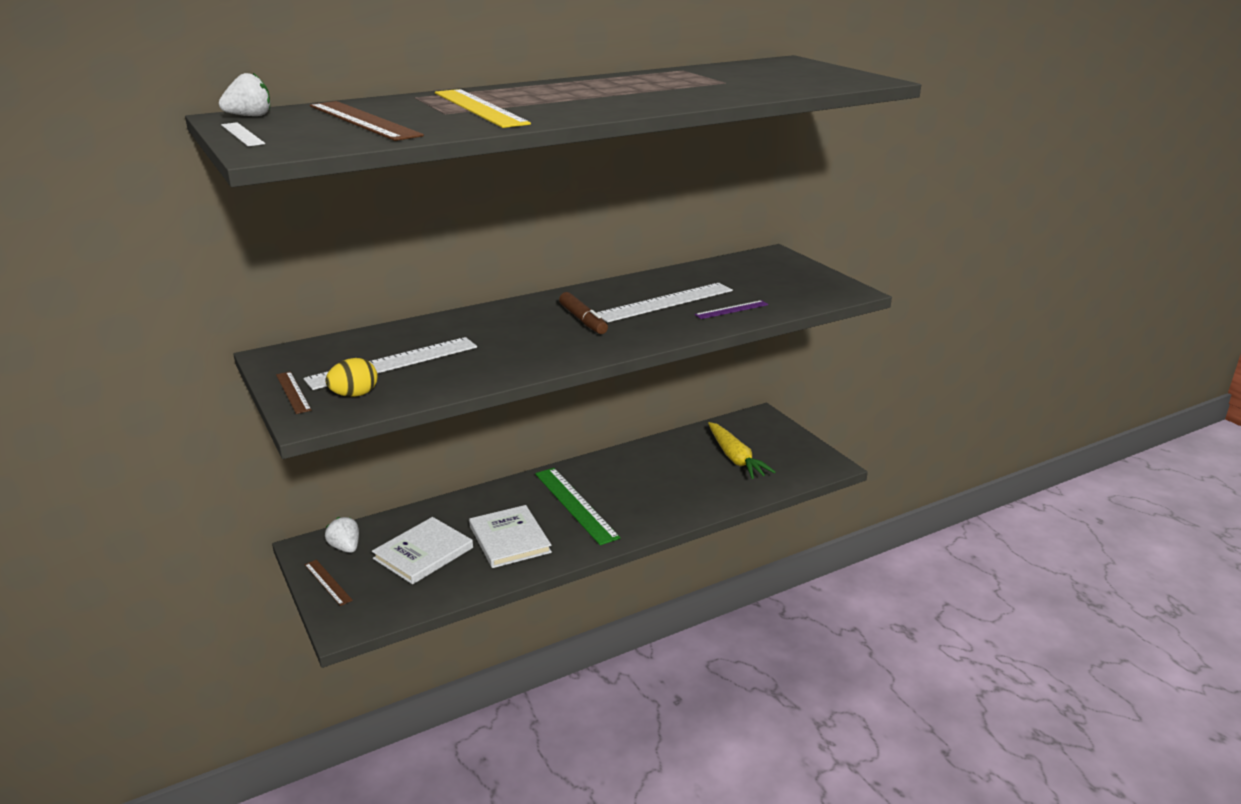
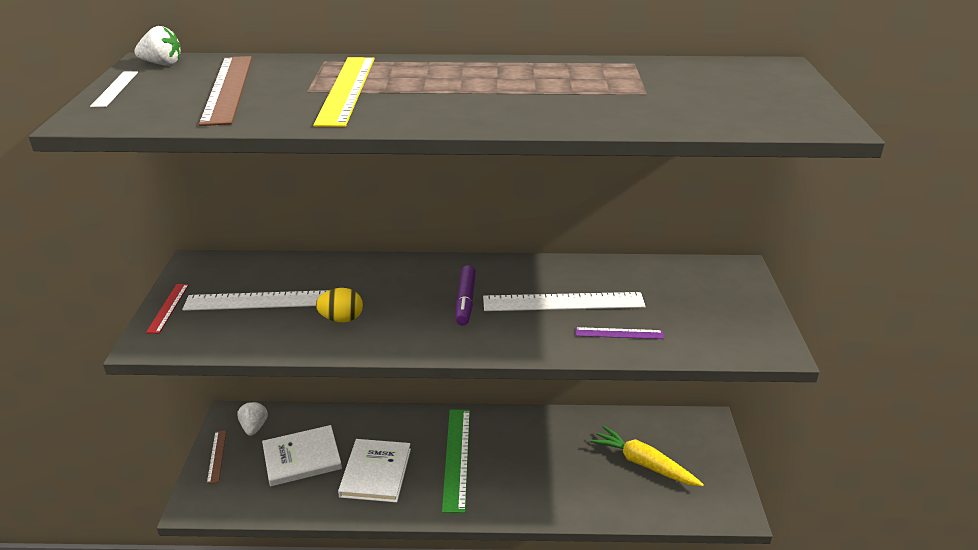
camera: 30 degrees right, 5 degrees up
(293, 392) = (168, 308): brown ruler -> red ruler
(354, 395) = (204, 327): yellow egg -> yellow egg (341, 319)
(583, 320) = (465, 301): brown marker -> purple marker
(736, 458) = (643, 464): yellow carrot -> yellow carrot turned 120 degrees clockwise

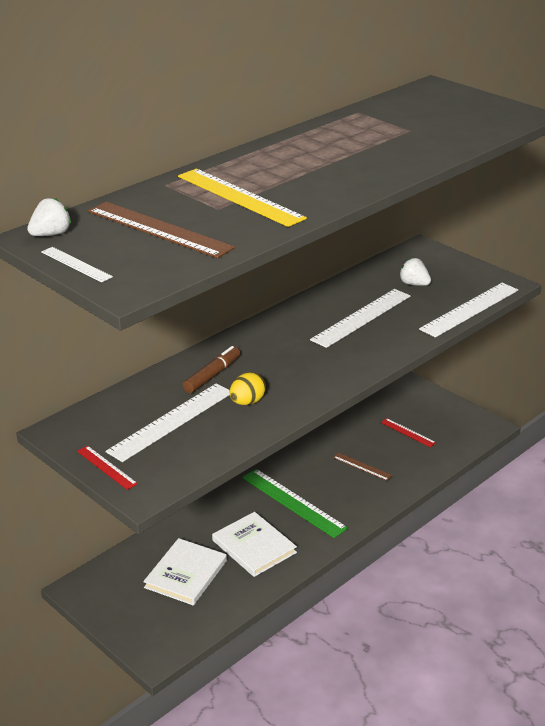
camera: 45 degrees left, 0 degrees up
(216, 456) = (117, 618): brown ruler -> brown ruler (362, 466)
(254, 427) = (112, 582): white strawberry -> white strawberry (414, 284)
(359, 282) = (212, 375): none -> brown marker
(465, 301) = (304, 348): purple marker -> none
(619, 333) = (421, 318): purple ruler -> none
(643, 464) = (408, 432): yellow carrot -> red ruler
(685, 352) = (469, 309): none -> white ruler

